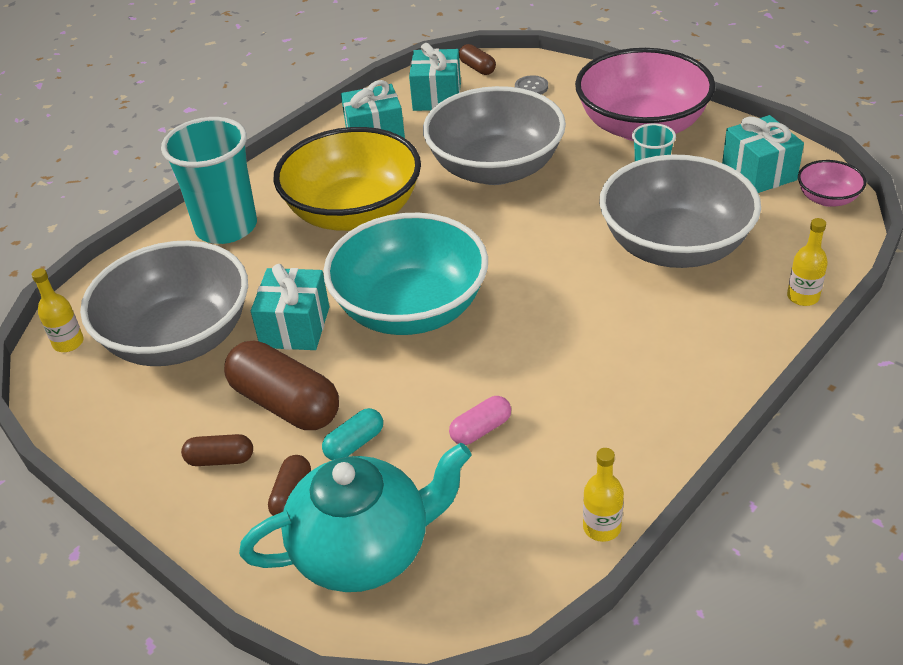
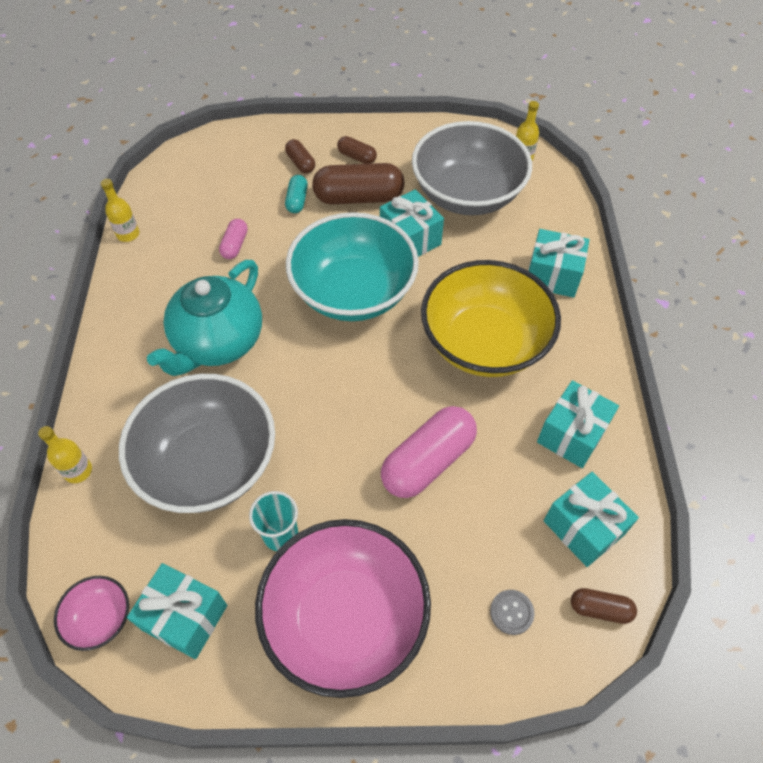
camera: 135 degrees right, 15 degrees up
(220, 459) = (357, 157): brown capsule -> brown capsule turned 75 degrees clockwise
(226, 227) = (552, 275): turquoise cup -> turquoise gift
(364, 550) = (239, 163): turquoise teapot -> turquoise teapot (218, 342)
(495, 168) = (428, 461): grey bowl -> pink capsule

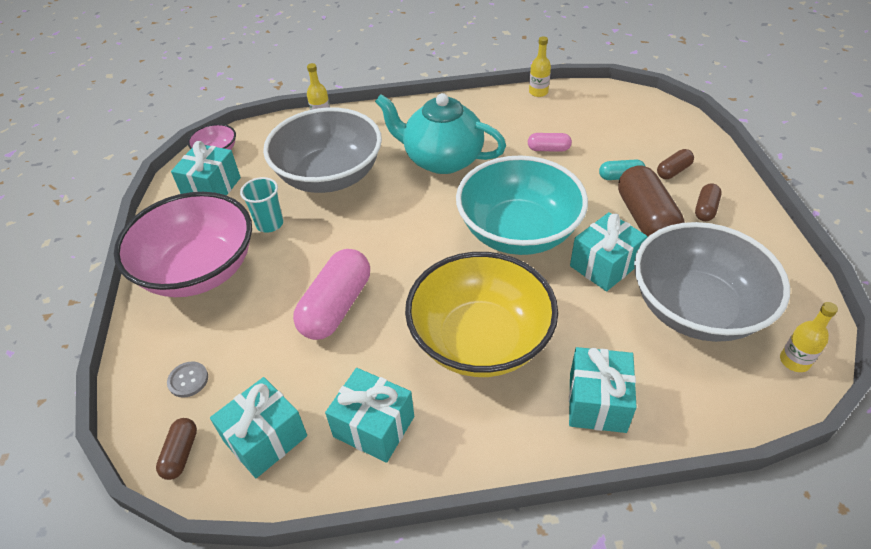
camera: 85 degrees right, 10 degrees down
(428, 461) = (336, 306): pink capsule -> pink capsule turned 75 degrees clockwise

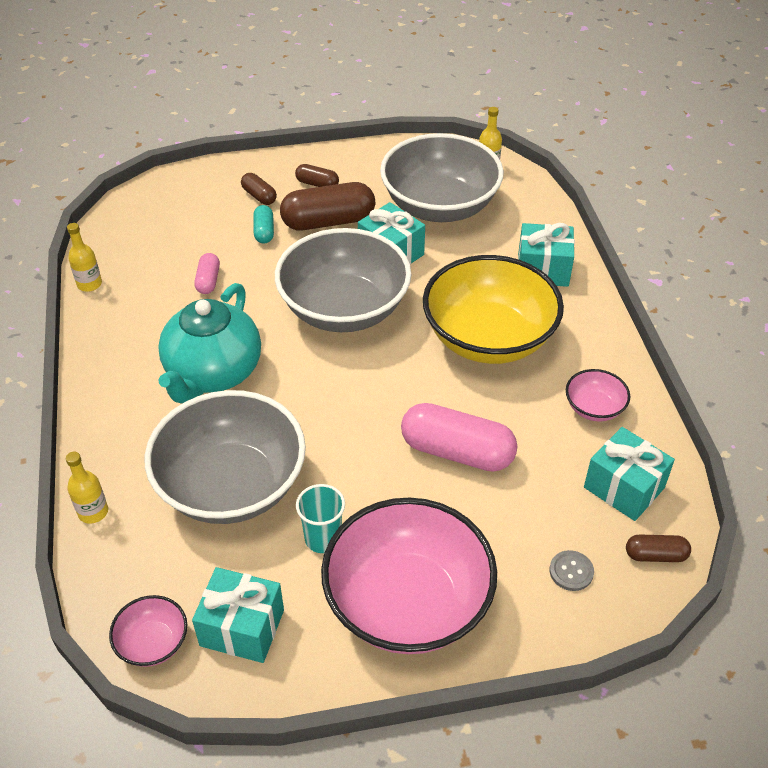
camera: 95 degrees left, 0 degrees up
(374, 426) = (594, 408): turquoise gift -> pink bowl
(518, 232) = (344, 309): turquoise bowl -> grey bowl

